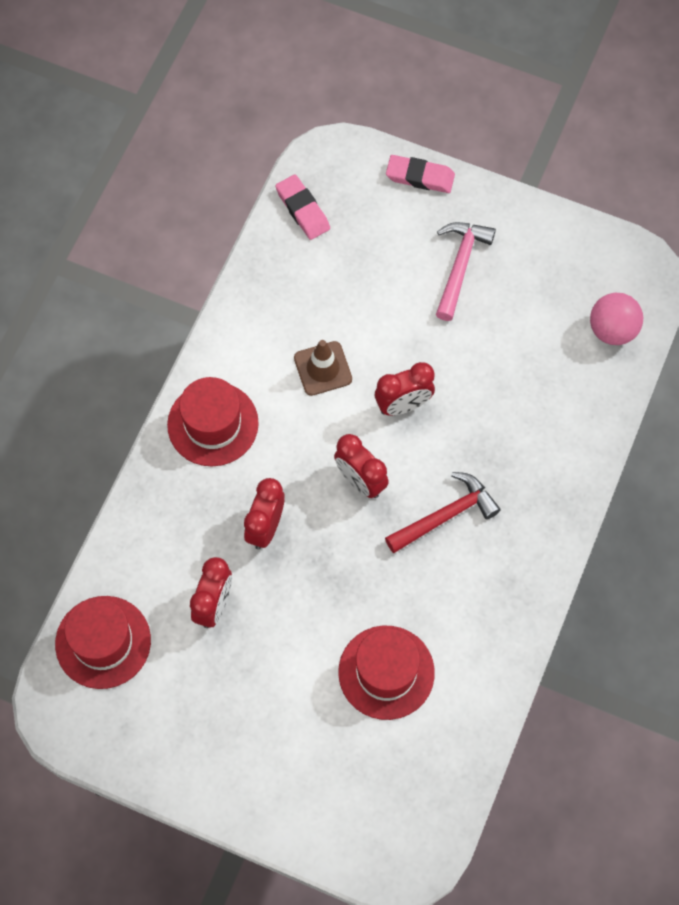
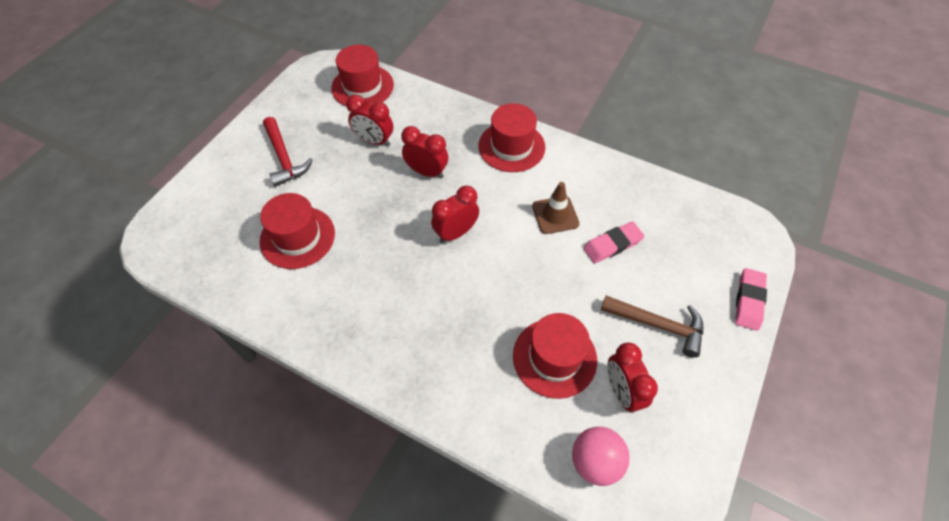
camera: 95 degrees right, 10 degrees down
(302, 210) = (700, 211): pink eraser -> pink eraser (612, 245)
(403, 405) = (520, 268): red clock -> red clock (622, 391)
(445, 515) = (418, 290): red hammer -> red hammer (284, 158)
(460, 266) = (658, 325): pink hammer -> brown hammer
(511, 367) = (554, 357): none -> red hat

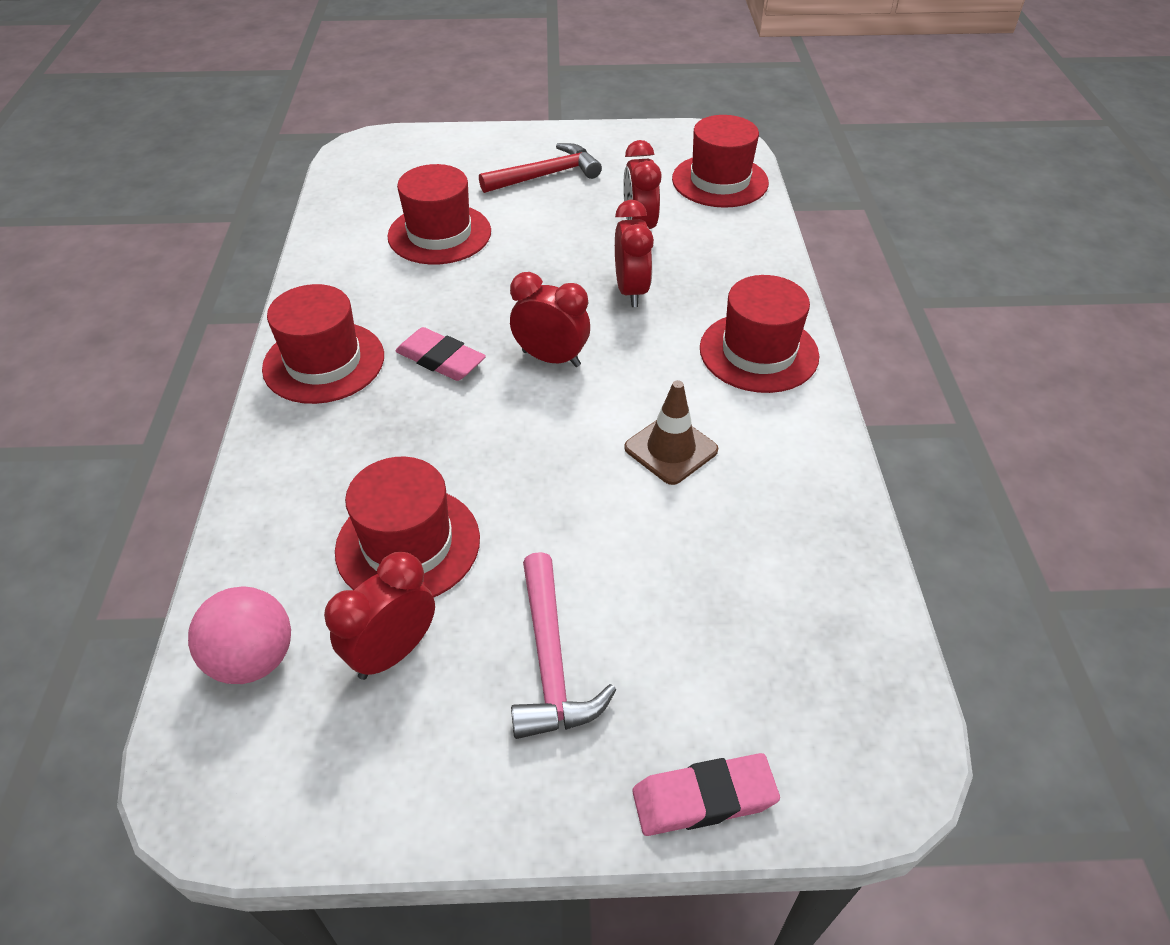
camera: 60 degrees right, 10 degrees down
(284, 158) = (546, 175): red hammer -> red hammer turned 150 degrees counterclockwise
(378, 348) = (324, 362): none -> red hat
(612, 245) = (670, 541): pink eraser -> pink eraser (440, 360)
(658, 325) = (551, 661): brown hammer -> pink hammer

